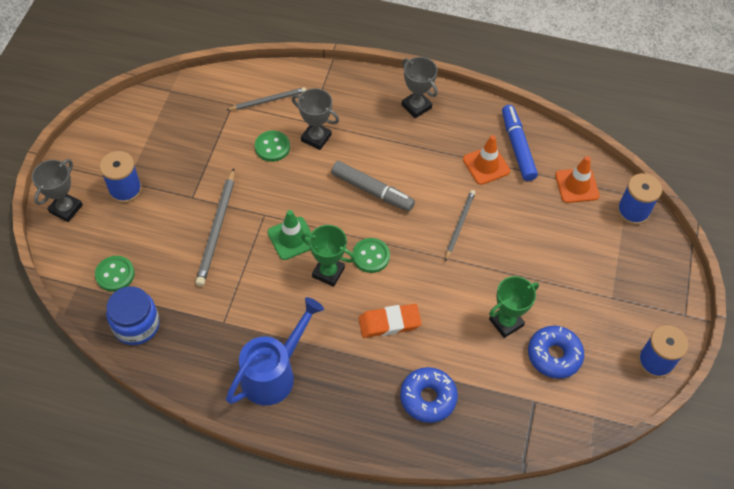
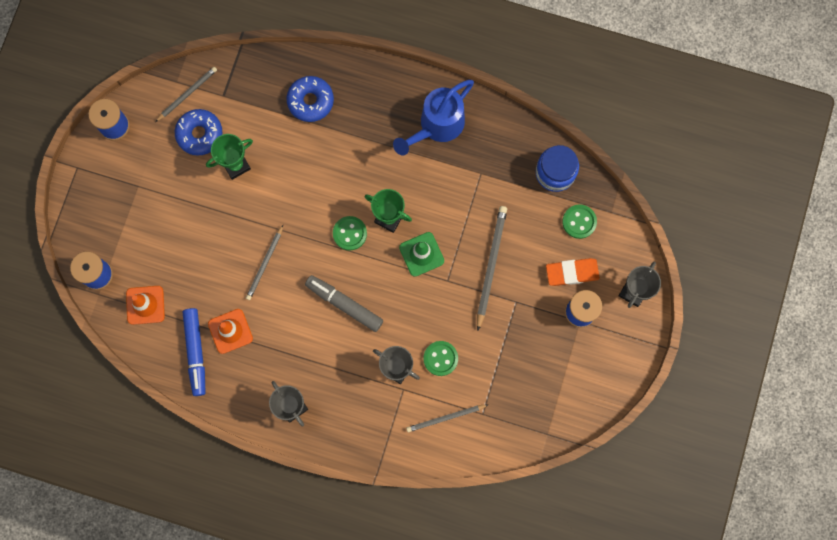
camera: 175 degrees left, 20 degrees up
(389, 323) = (337, 168): orange eraser -> orange eraser (572, 273)
(578, 401) = (187, 94): none -> grey pencil

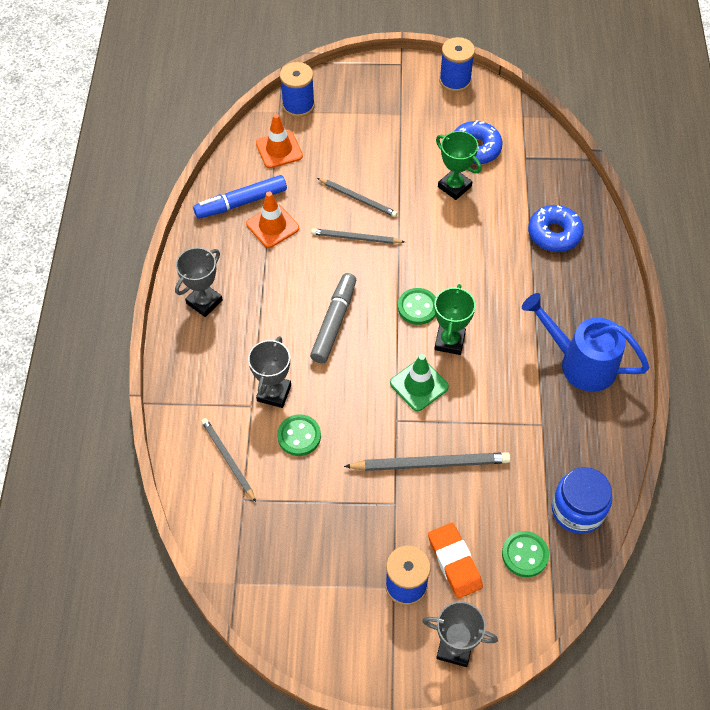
camera: 75 degrees right, 20 degrees down
(187, 94) = (513, 128): grey pencil -> grey pencil (358, 199)

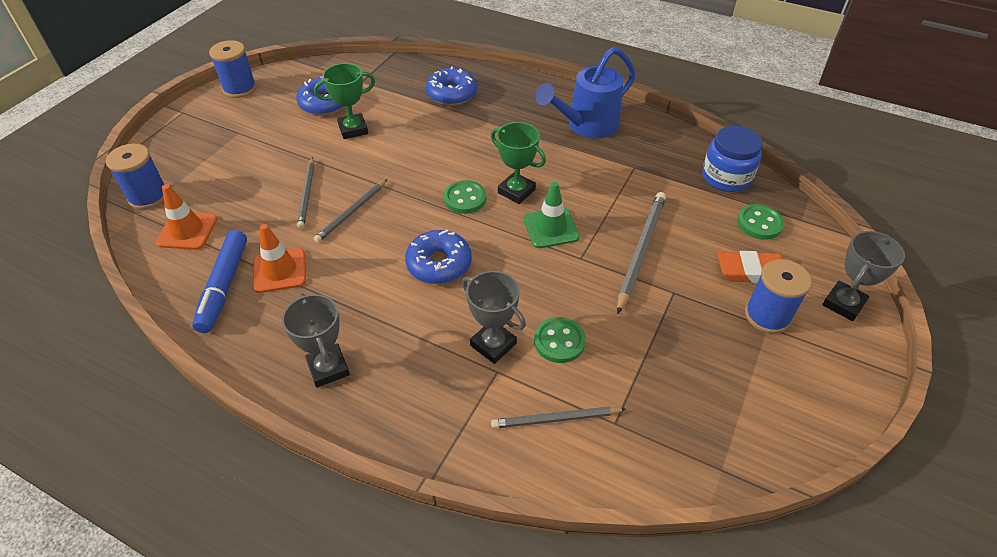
camera: 65 degrees left, 10 degrees down
(334, 323) = (439, 264): grey marker -> blue donut
(358, 199) = (307, 194): grey pencil -> grey pencil turned 120 degrees clockwise

